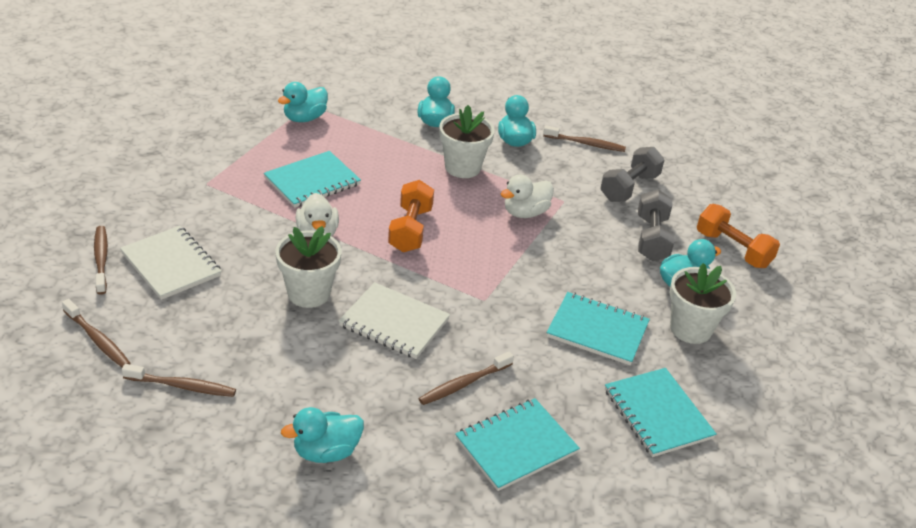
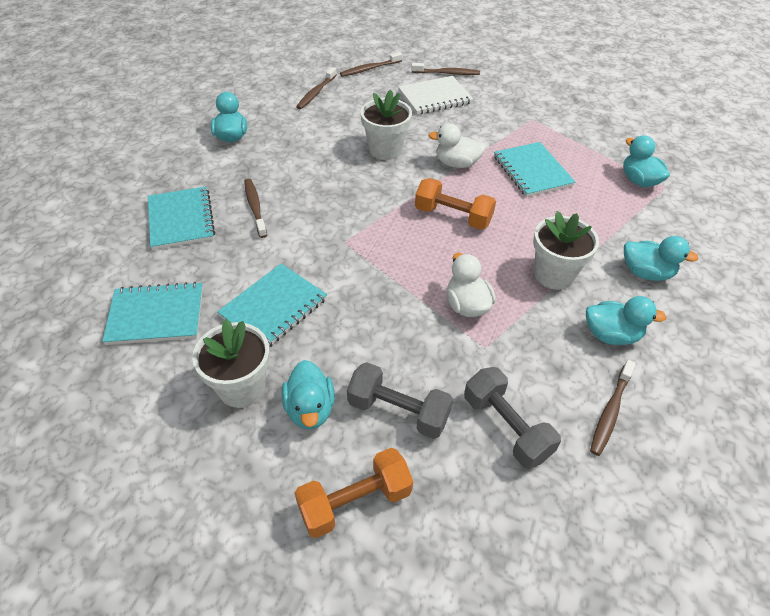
camera: 110 degrees right, 10 degrees up
(394, 323) = (336, 185): white notebook -> none

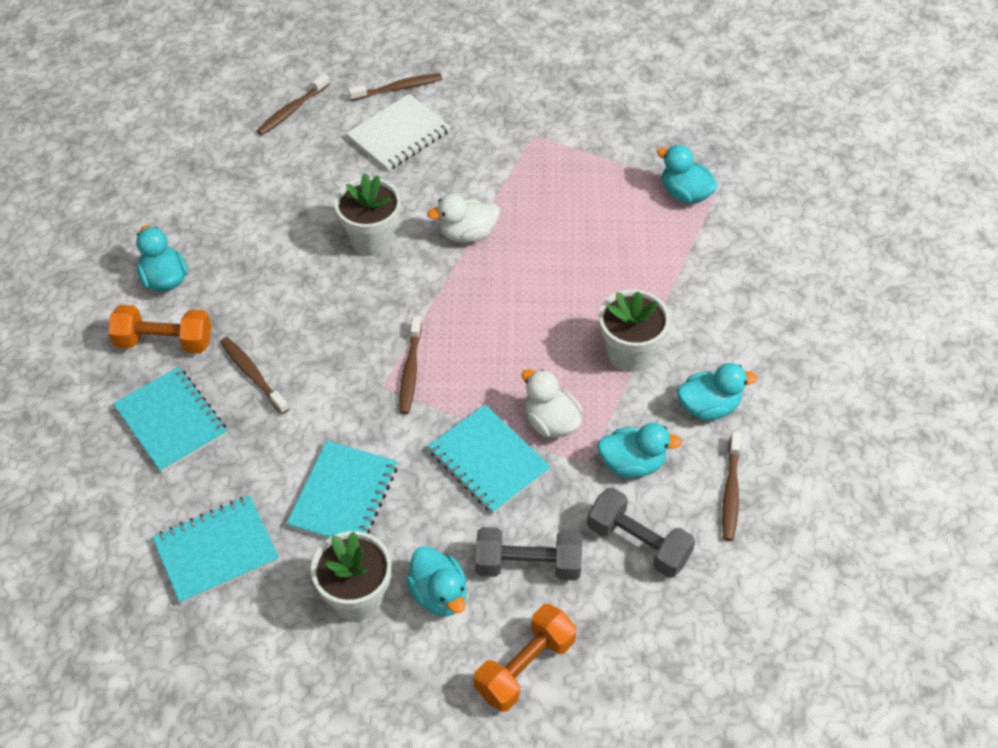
camera: 20 degrees left, 5 degrees up
(316, 93) = (239, 173): brown toothbrush -> brown toothbrush (410, 371)
(453, 216) = (492, 312): orange dumbbell -> orange dumbbell (164, 341)
(532, 171) = (560, 217): turquoise notebook -> turquoise notebook (488, 460)
(646, 273) = (724, 318): turquoise duck -> turquoise duck (632, 463)

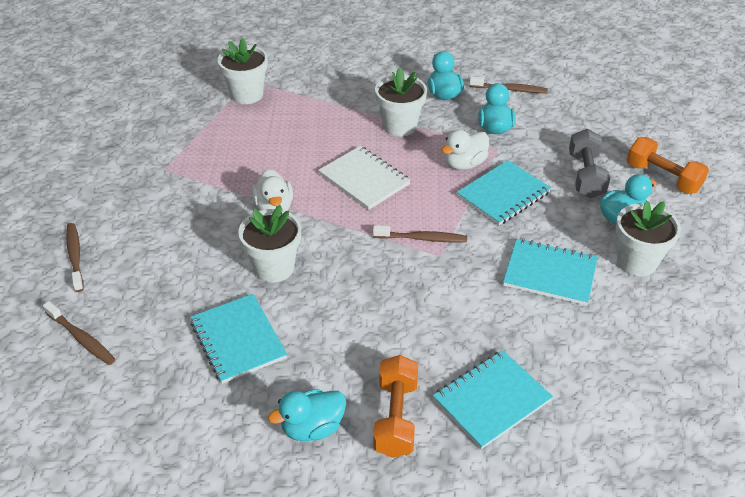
camera: 90 degrees left, 10 degrees down
(216, 551) = (620, 351): turquoise notebook -> turquoise notebook (238, 340)
(252, 374) = (433, 342): brown toothbrush -> none
(399, 135) = (141, 254): white notebook -> white notebook (364, 179)
(638, 543) = (556, 128): grey dumbbell -> none
(685, 193) = (247, 94): turquoise duck -> white flower pot

